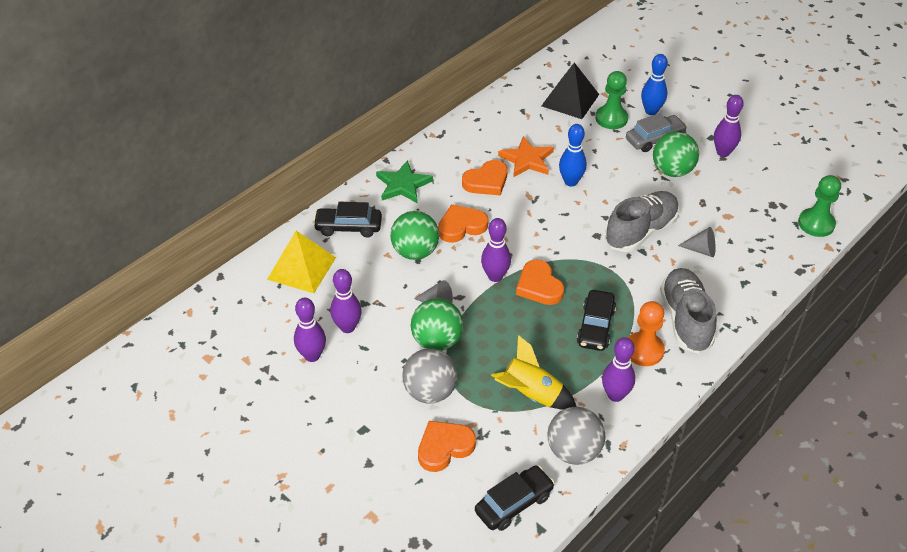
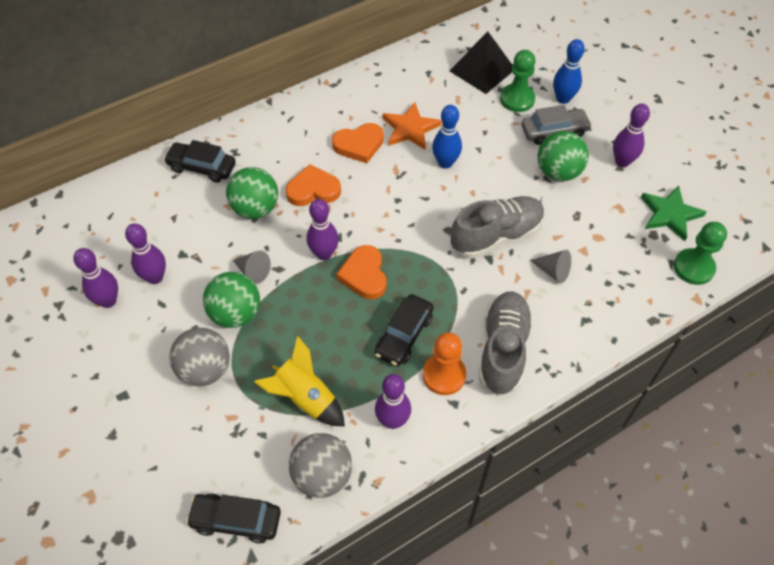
camera: 15 degrees right, 10 degrees up
(301, 268) = (138, 202): yellow pyramid -> none
(403, 185) = (274, 132): green star -> green star (669, 214)
(444, 447) = (193, 436): orange heart -> none
(514, 503) = (236, 520): black car -> black car turned 150 degrees counterclockwise

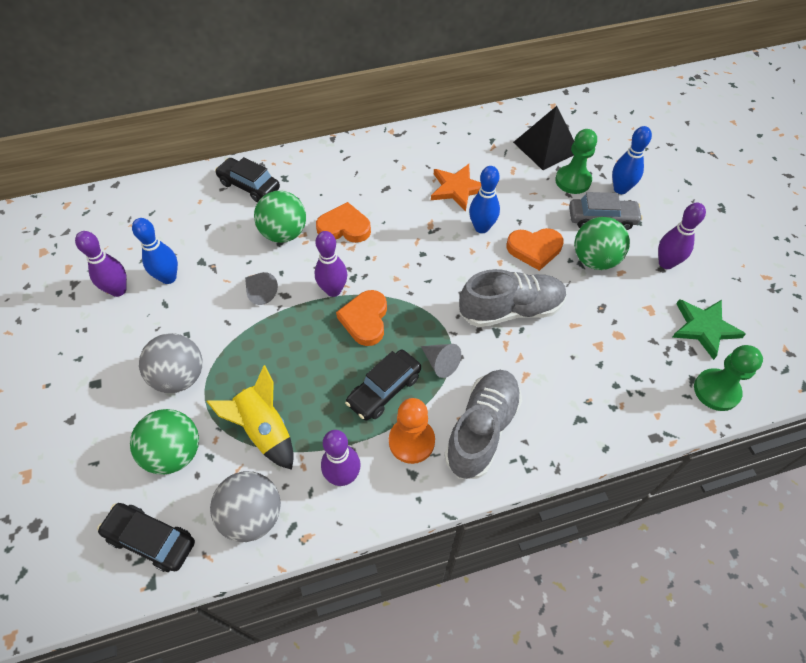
camera: 15 degrees right, 0 degrees up
(155, 277) = (168, 278): purple bowling pin -> blue bowling pin
(236, 313) = (229, 329): green ball -> green ball (175, 453)
(359, 145) = (402, 194): orange heart -> orange heart (534, 249)
(553, 271) = (560, 359): grey cone -> grey cone (440, 363)

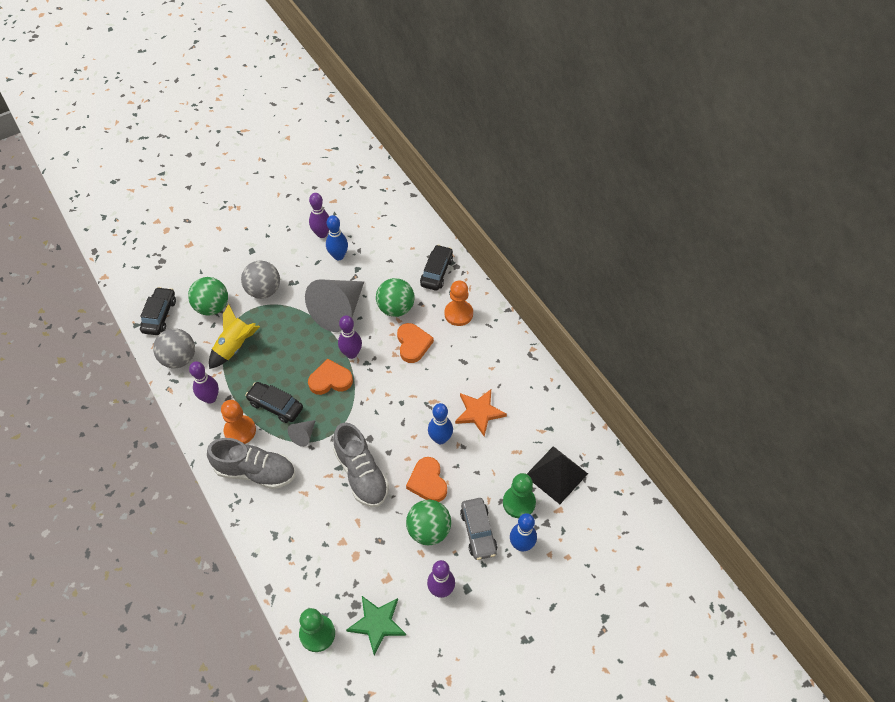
camera: 75 degrees right, 0 degrees up
(260, 292) = (339, 311): grey cone -> grey cone, size x2.32
(319, 179) = (458, 314): none -> orange pawn

